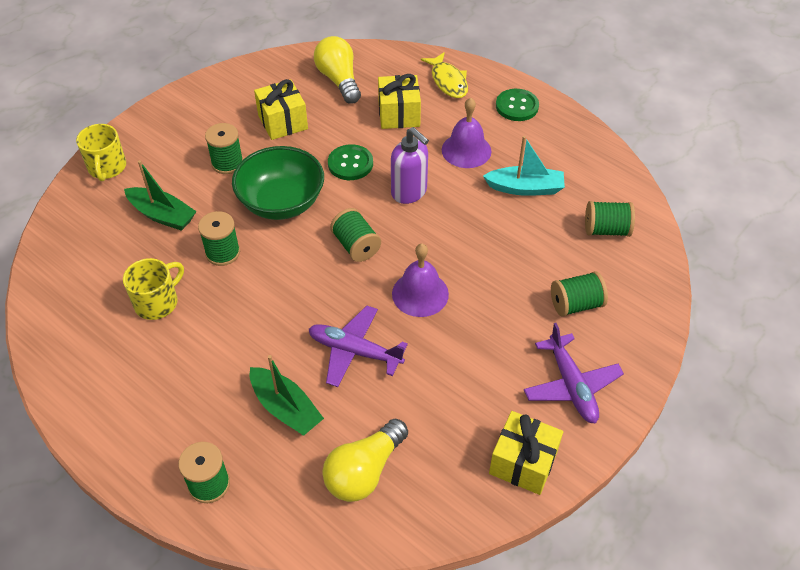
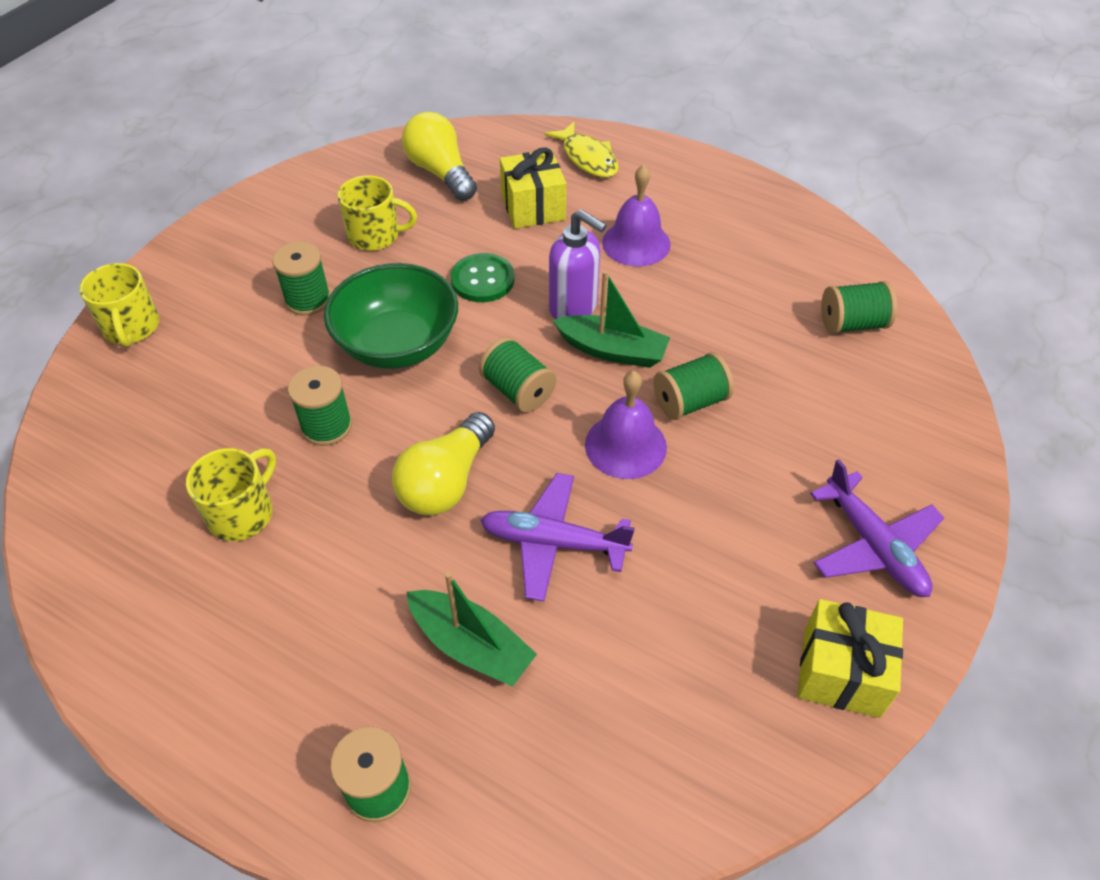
camera: 10 degrees left, 0 degrees up
(162, 215) = (226, 384): green boat -> green boat (612, 350)
(283, 122) = (375, 235): yellow gift -> yellow mug
(364, 471) = (613, 725): yellow light bulb -> yellow light bulb (446, 481)
(517, 106) = (687, 179): green button -> none
(525, 188) = (728, 283): turquoise boat -> none
(575, 304) = (843, 430): green spool -> green spool (690, 402)

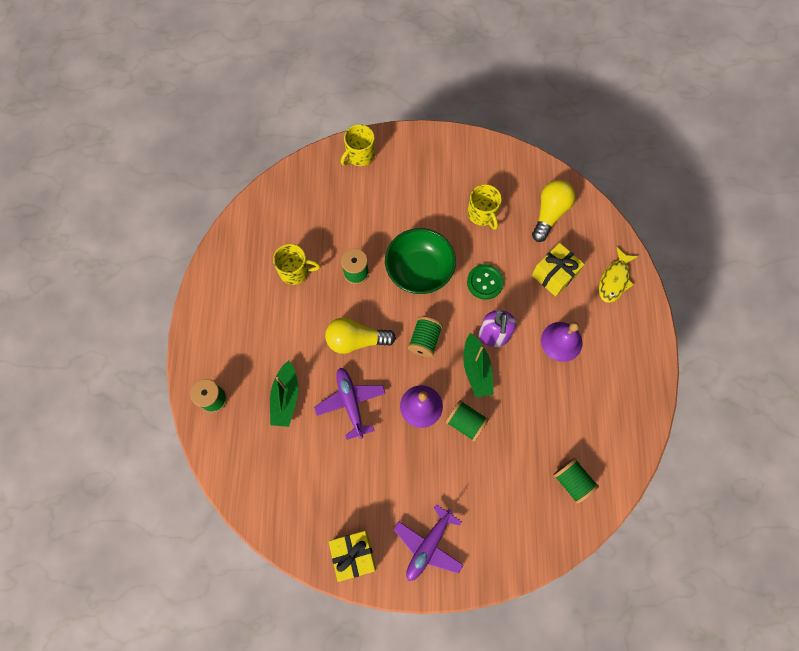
camera: 60 degrees right, 20 degrees up
(308, 300) = (421, 214): green spool -> none

